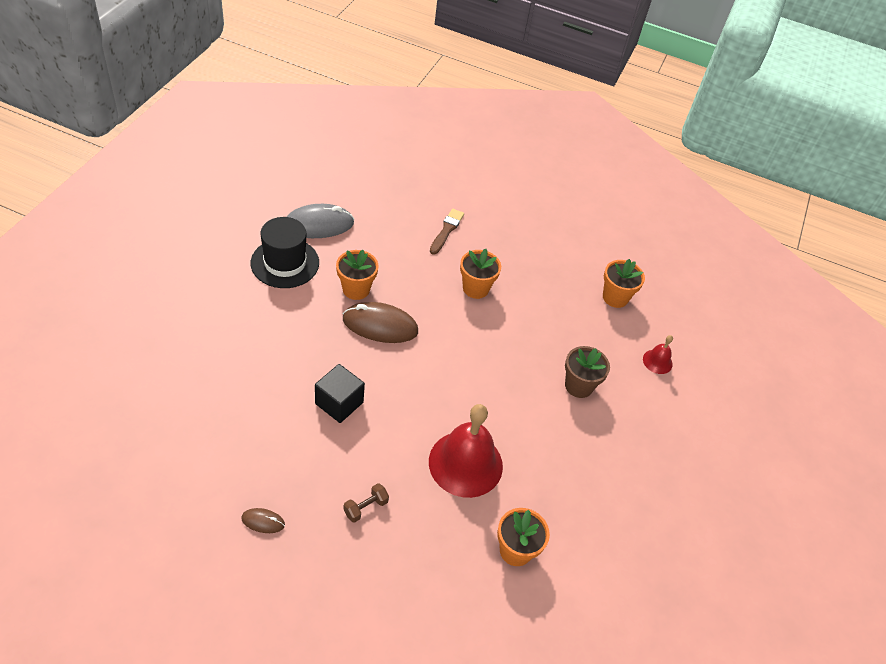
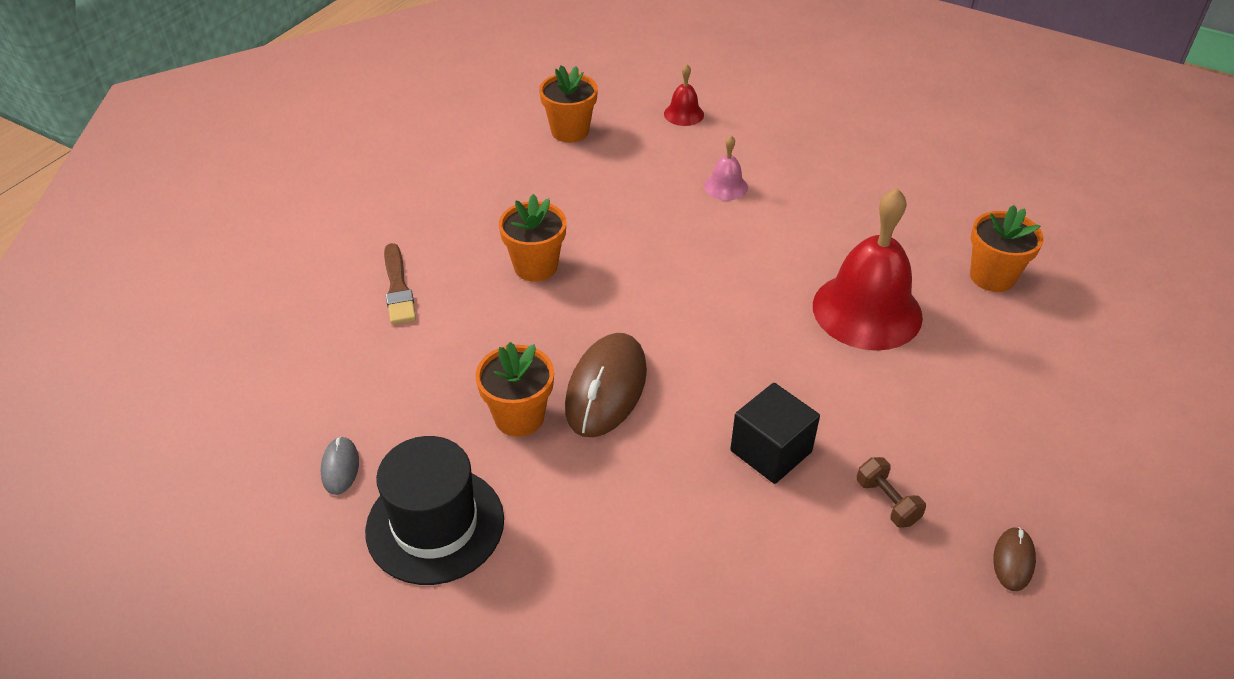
camera: 75 degrees left, 5 degrees down
(318, 225) = (340, 467): grey mouse -> grey mouse, size x0.48
(365, 507) = (960, 427): brown dumbbell -> brown dumbbell (887, 502)
(446, 230) = (398, 288): brown brush -> brown brush turned 135 degrees counterclockwise
(578, 386) = (726, 186): brown flower pot -> pink bell

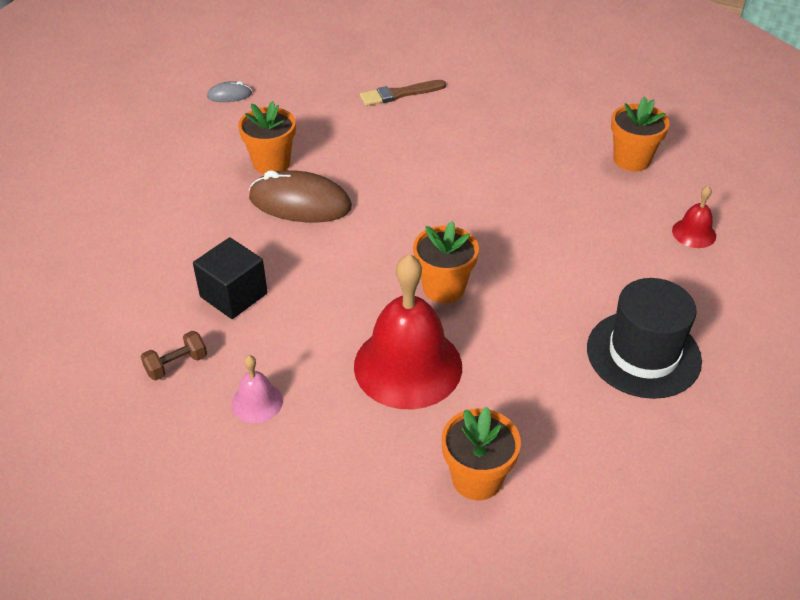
camera: 85 degrees right, 0 degrees up
(435, 525) = (180, 138): black hat -> black hat (643, 354)
(535, 266) = (435, 156): orange flower pot -> orange flower pot (444, 288)
(726, 186) = (577, 266): pink bell -> pink bell (257, 402)
(1013, 560) = (107, 444): brown mouse -> none

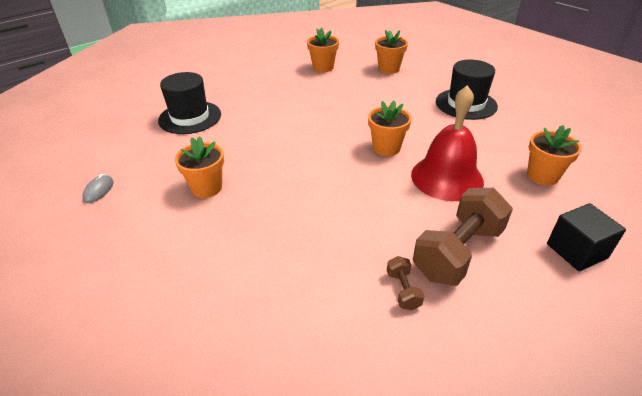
camera: 65 degrees left, 5 degrees down
(233, 295) = (341, 240): black cube -> black cube (576, 251)
(257, 402) = (458, 252): pink bell -> brown dumbbell
(300, 203) = (263, 184): brown mouse -> none
(399, 94) = (190, 117): brown brush -> black hat
(694, 233) = (389, 69): red bell -> orange flower pot

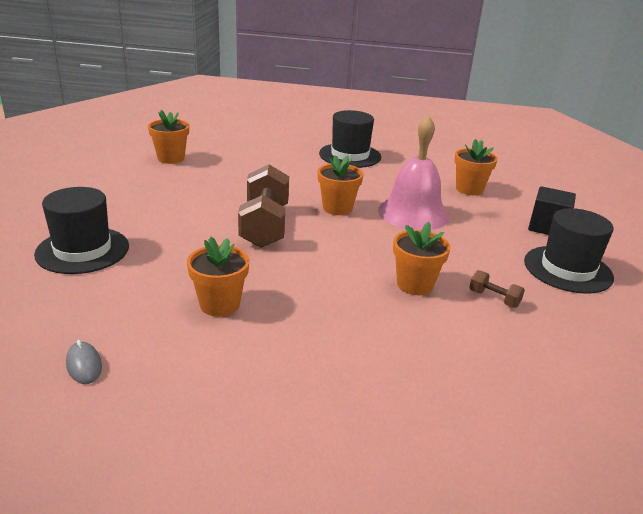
camera: 45 degrees left, 10 degrees down
(389, 69) = (242, 144): orange flower pot -> orange flower pot (415, 285)
(447, 177) = (413, 213): red bell -> pink bell
(458, 252) = (490, 258): brown dumbbell -> brown dumbbell (265, 226)
(529, 305) = (567, 269): none -> black hat

